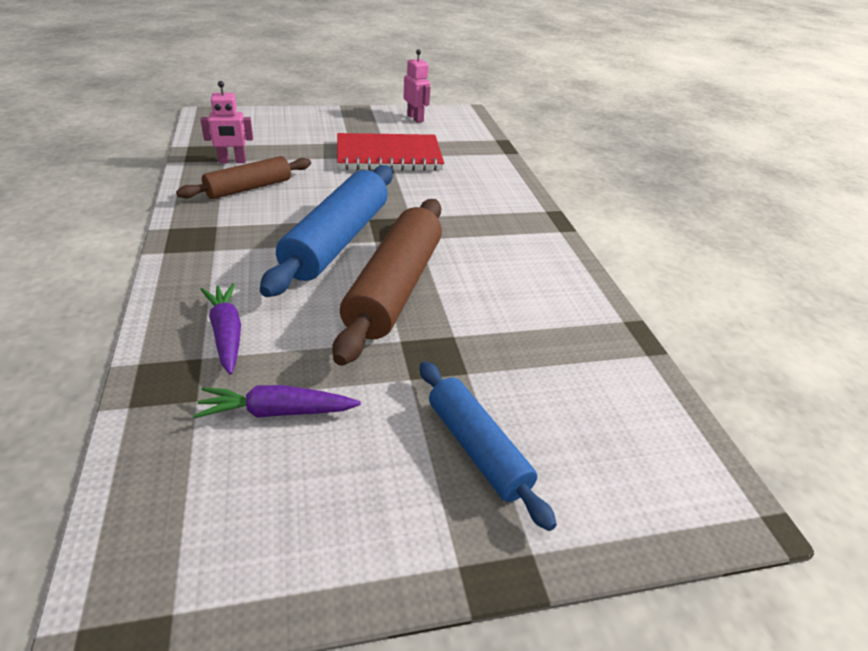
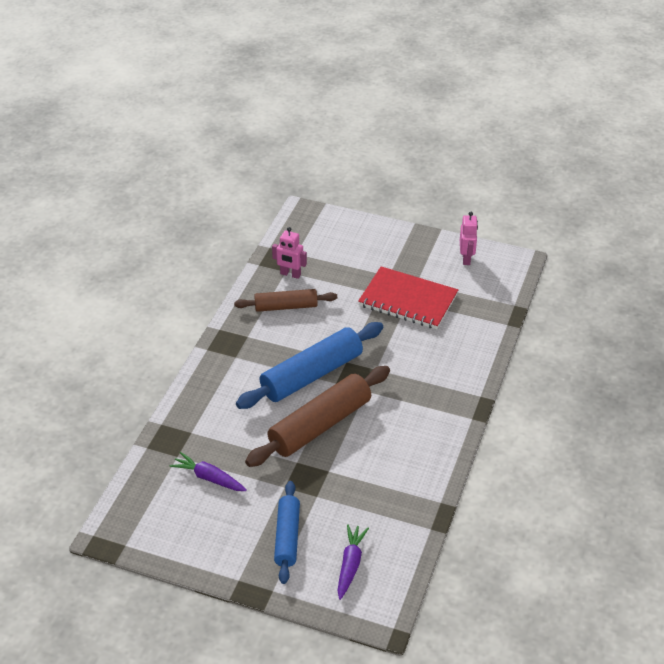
camera: 35 degrees right, 5 degrees up
(226, 334) = (210, 422): purple carrot -> purple carrot (350, 565)

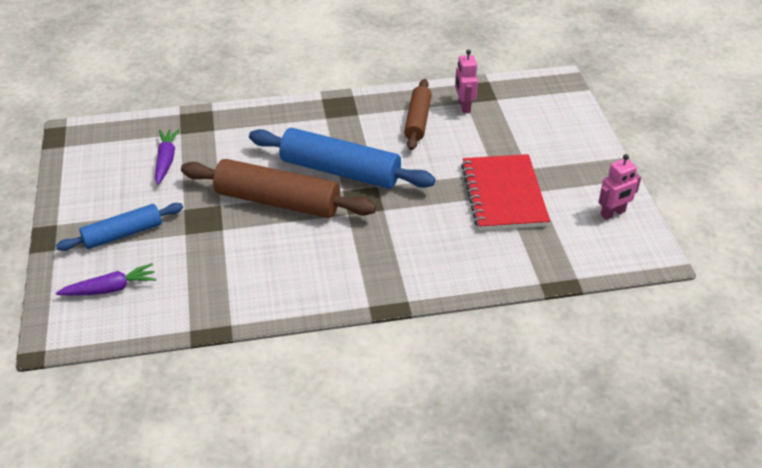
camera: 60 degrees right, 0 degrees up
(286, 306) = (417, 121): brown rolling pin -> brown rolling pin turned 45 degrees clockwise

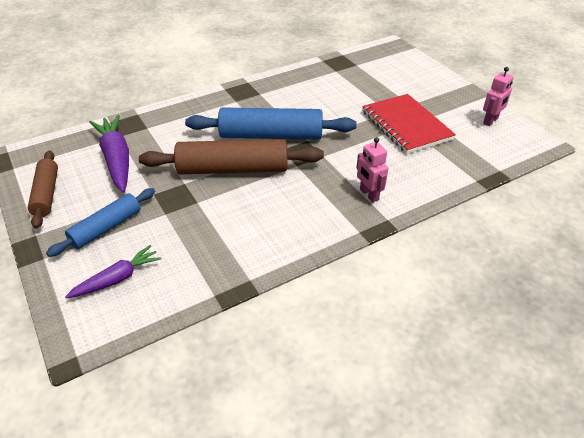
camera: 20 degrees left, 0 degrees up
(166, 160) = (116, 159): purple carrot -> purple carrot, size x1.65
(417, 121) = (308, 89): brown rolling pin -> brown rolling pin (46, 194)
(464, 107) = (336, 74): pink robot -> pink robot (369, 194)

